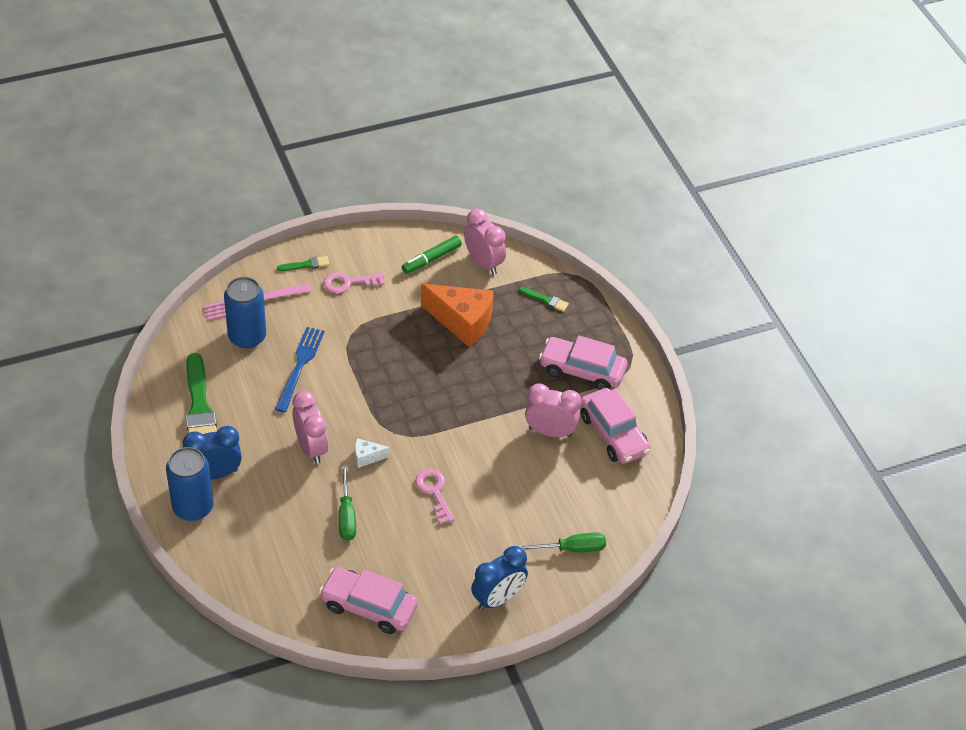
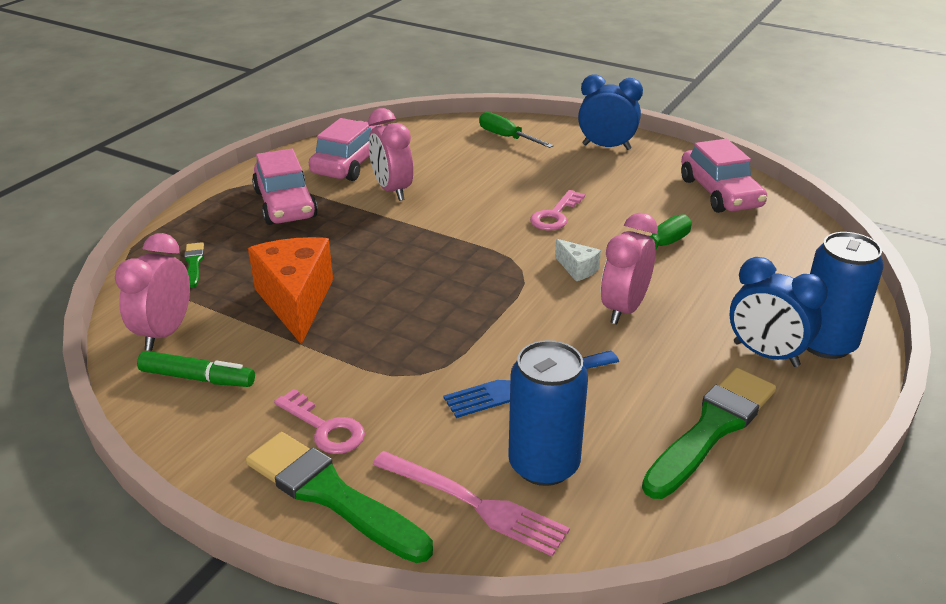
camera: 125 degrees left, 15 degrees down
(306, 265) = (331, 495): green brush -> green brush, size x2.17

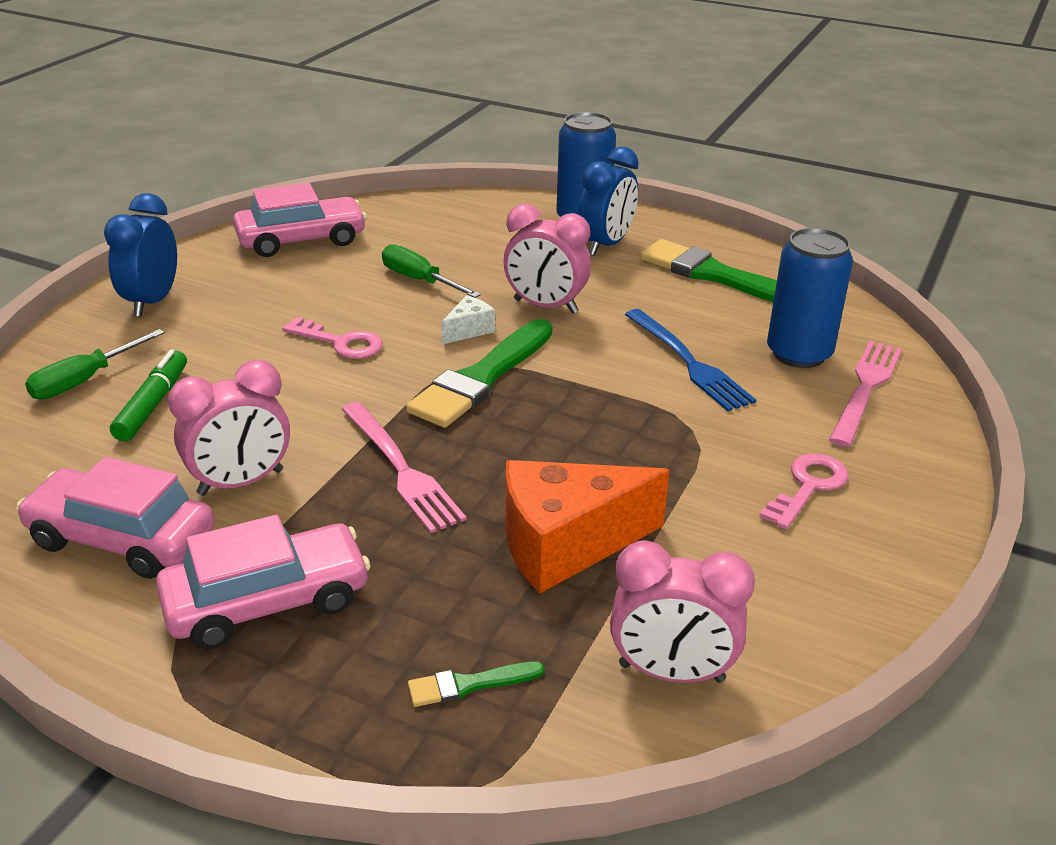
camera: 95 degrees left, 0 degrees up
(198, 378) = (761, 611): green marker -> green marker (153, 404)
(331, 495) = (901, 471): green brush -> green brush (482, 378)
(393, 241) = (401, 469): none -> pink fork

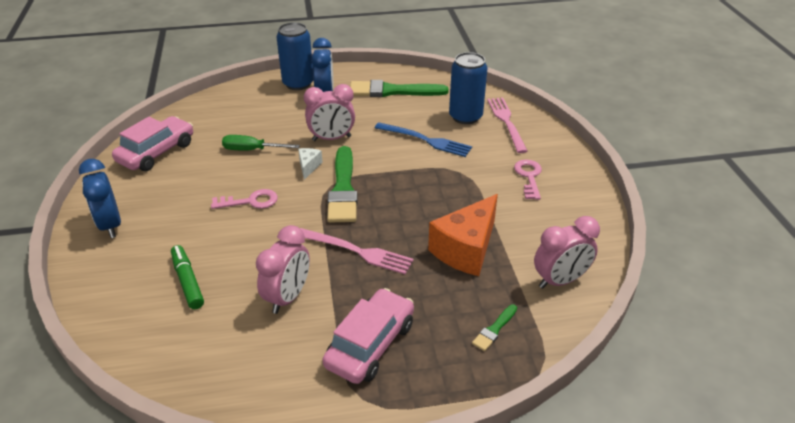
camera: 35 degrees left, 5 degrees up
(84, 381) = (128, 288): green screwdriver -> none
(122, 539) = (262, 356): pink car -> none

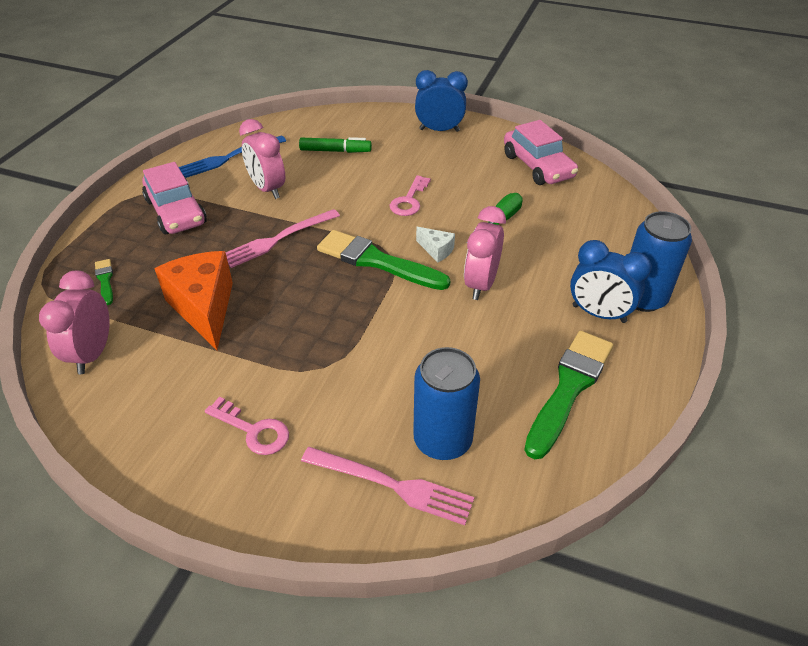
camera: 120 degrees right, 5 degrees up
(426, 140) = (415, 366): blue fork -> blue fork (229, 157)

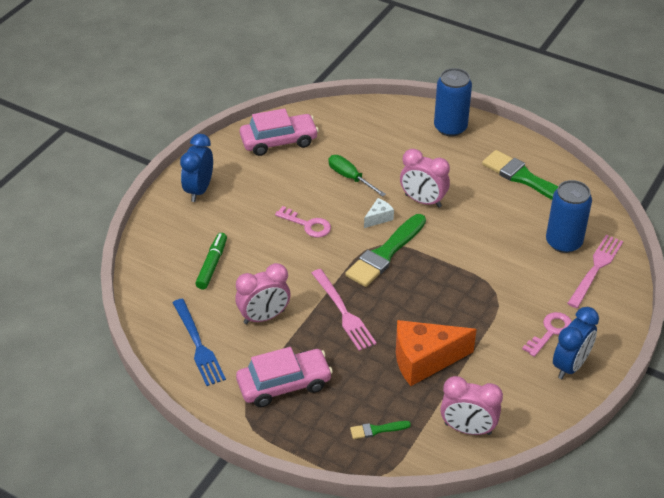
camera: 80 degrees left, 0 degrees up
(598, 314) = (462, 151): blue clock -> blue clock (570, 365)

